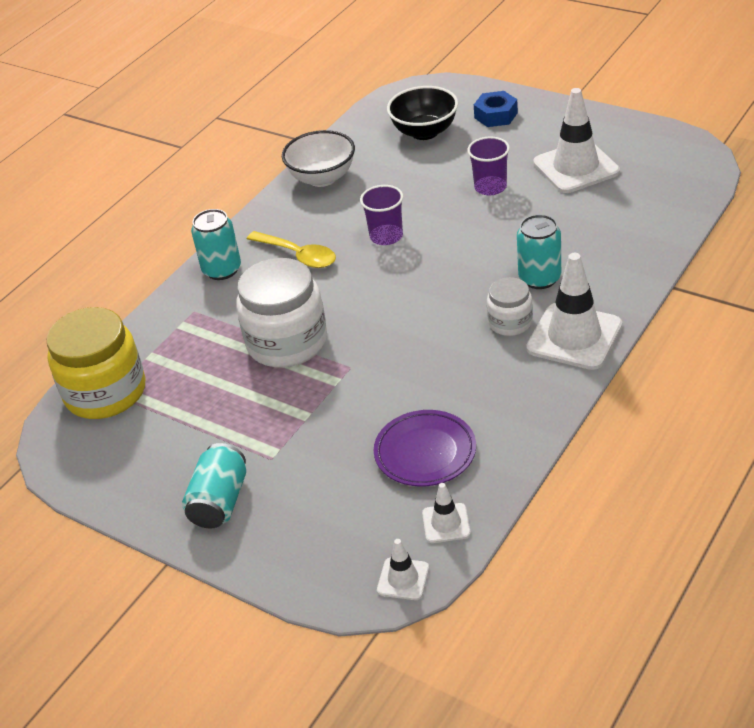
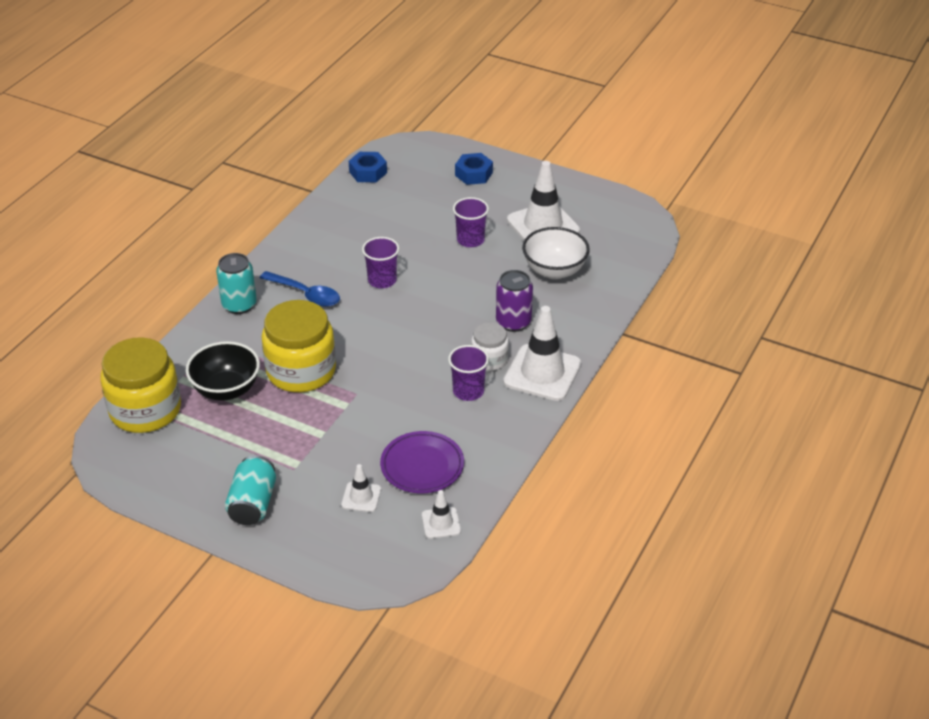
camera: 10 degrees left, 0 degrees up
(287, 342) = (301, 371): white jar -> yellow jar
(298, 255) = (306, 294): yellow spoon -> blue spoon
(322, 178) = (323, 225): white bowl -> white bowl (554, 270)
(375, 119) = (368, 172): none -> blue nut
(403, 579) = (408, 566): white traffic cone -> white traffic cone (361, 497)
(424, 132) = (412, 186): black bowl -> black bowl (226, 389)
(484, 361) = (468, 391): none -> purple cup
(539, 278) = (513, 322): turquoise can -> purple can

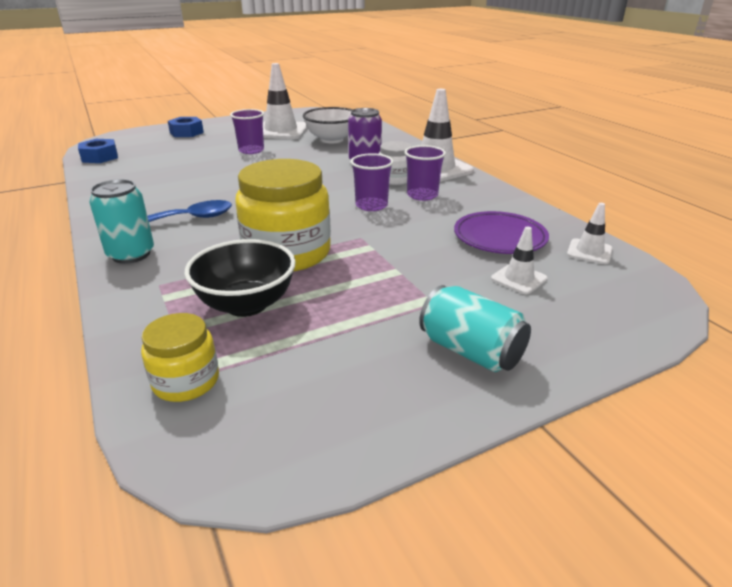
camera: 55 degrees left, 10 degrees down
(145, 410) = (186, 381): yellow jar -> yellow jar, size x0.53
(382, 280) = (233, 187): purple cup -> purple cup (371, 205)

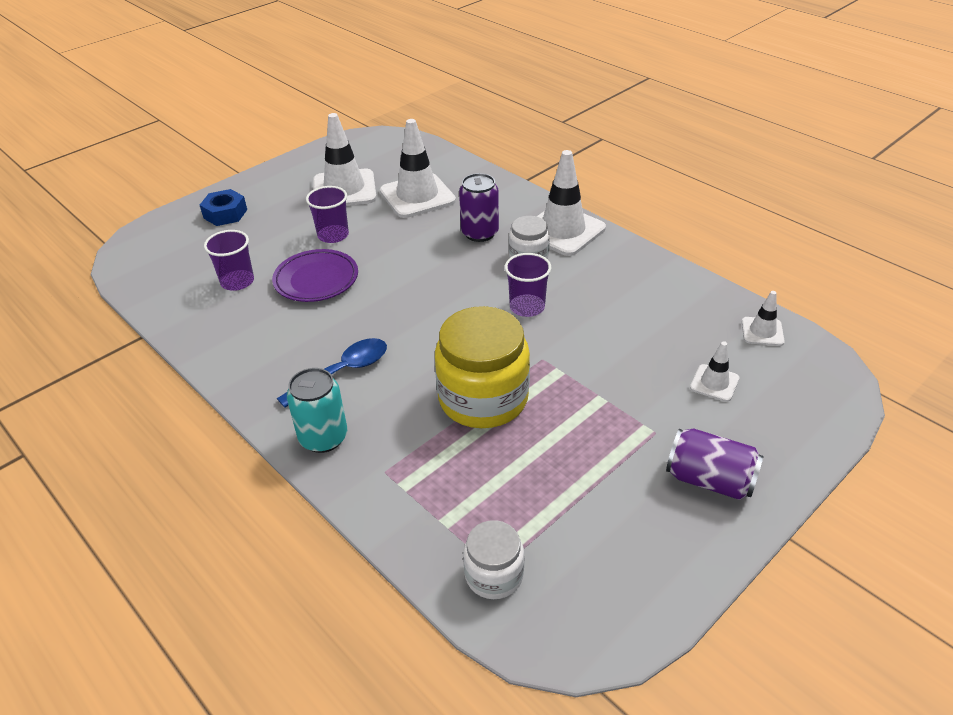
camera: 15 degrees left, 10 degrees up
(100, 157) = (151, 284): blue nut -> none
(186, 381) = (494, 575): yellow jar -> white jar
(246, 304) = (487, 476): black bowl -> none
(332, 140) = (417, 196): white bowl -> white traffic cone
(422, 195) = (571, 279): purple cup -> purple cup (237, 282)
(470, 351) = (709, 480): turquoise can -> purple can
(499, 238) = (675, 330): purple plate -> purple plate (316, 280)

